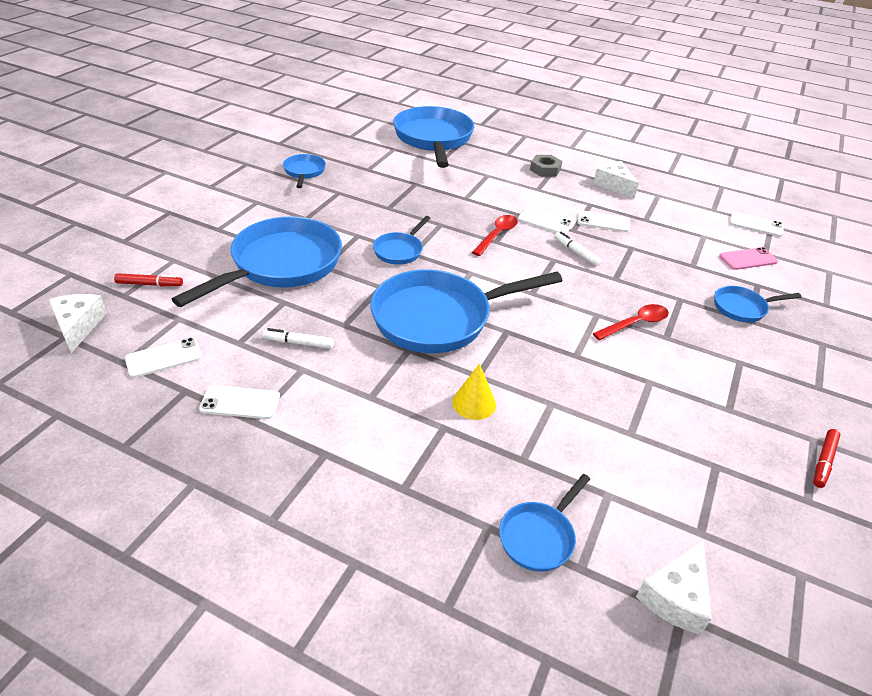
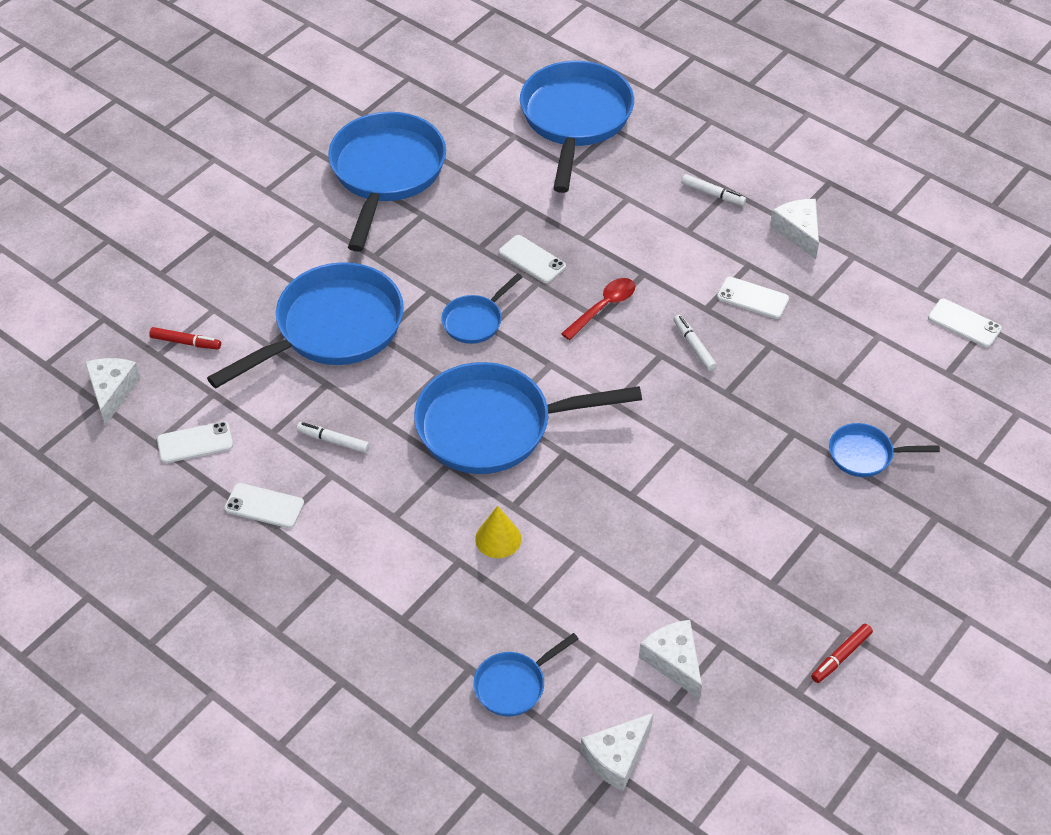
camera: 15 degrees right, 10 degrees up
(304, 172) = (386, 173): blue pan -> blue pan, size x2.11
(545, 169) = (712, 194): grey nut -> white marker
(545, 222) = (674, 290): white phone -> white phone (532, 259)
(635, 324) = (719, 461): red spoon -> none
(682, 488) = (674, 661): none -> white cheese
(748, 259) = (917, 380): pink phone -> none

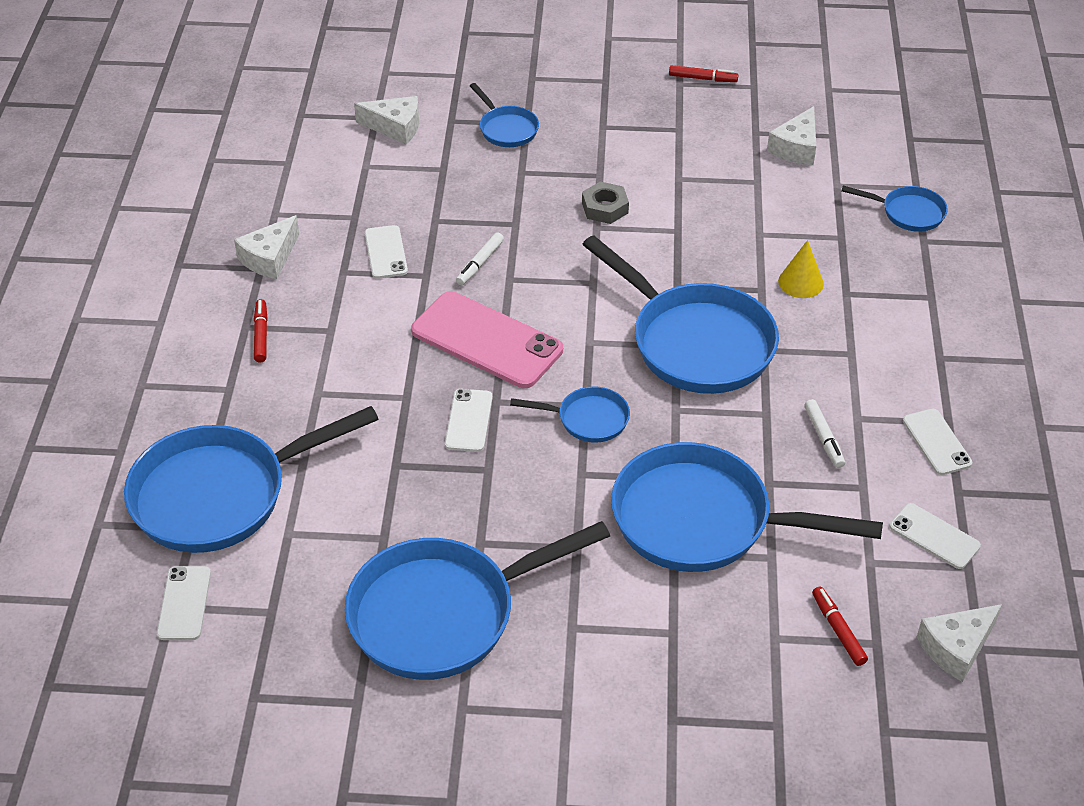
camera: 125 degrees left, 5 degrees down
(603, 307) = (487, 340): red spoon -> pink phone
(616, 757) = (898, 142): white cheese -> white cheese (395, 127)
(700, 462) = (605, 208): none -> grey nut
(712, 194) = (261, 335): white marker -> red marker
(964, 323) = (307, 126): white phone -> white phone (184, 603)

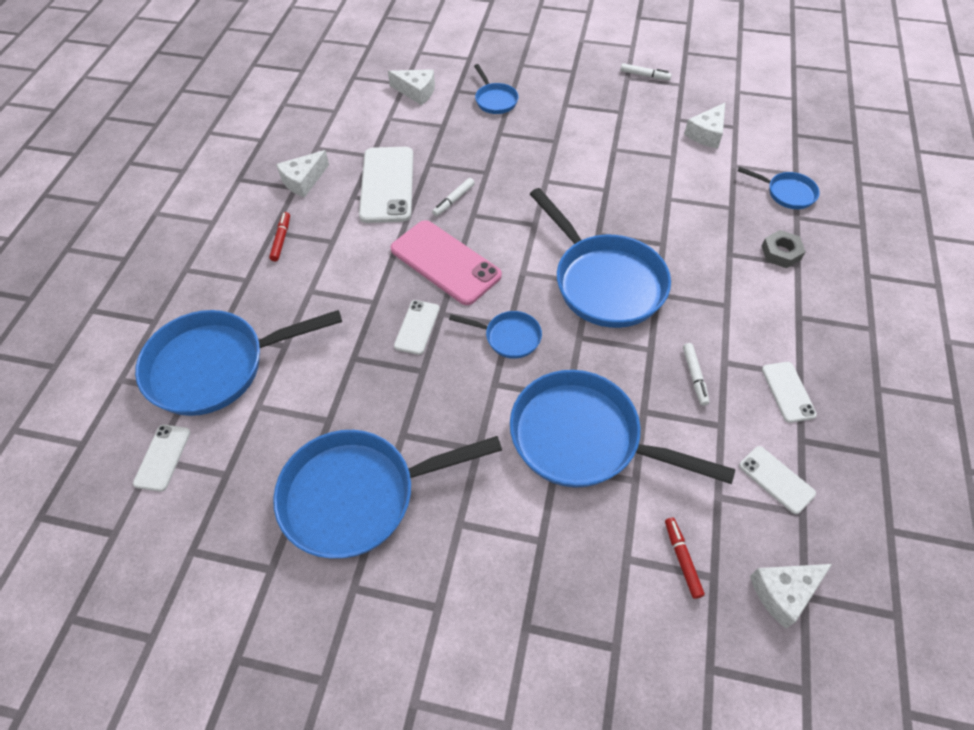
camera: 10 degrees right, 10 degrees up
(386, 252) = (387, 185): white phone -> white phone, size x1.91
(605, 208) = (555, 166): grey nut -> grey nut (781, 253)
(702, 78) = (644, 75): red marker -> white marker
(801, 282) = (695, 241): yellow cone -> none

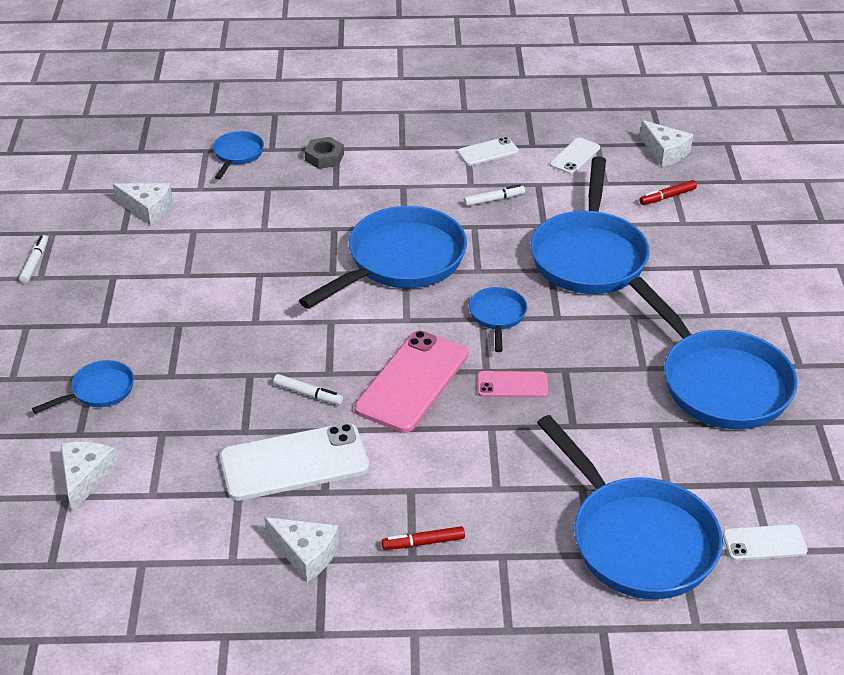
camera: 105 degrees left, 15 degrees down
(417, 327) = (512, 385): white phone -> pink phone

